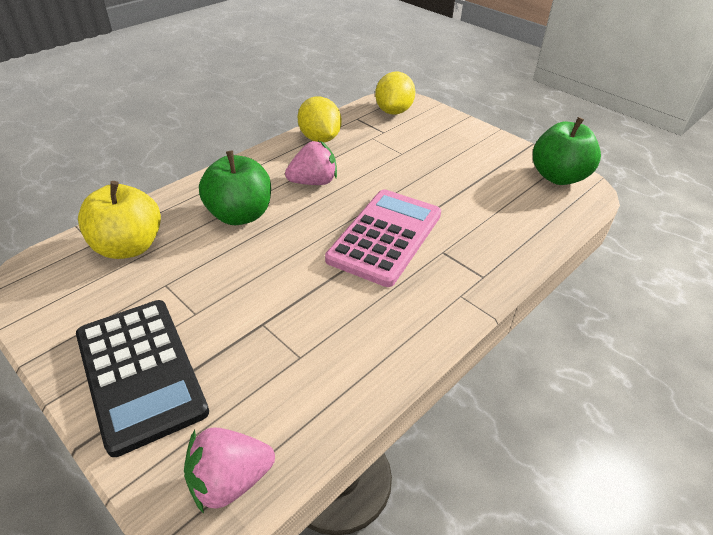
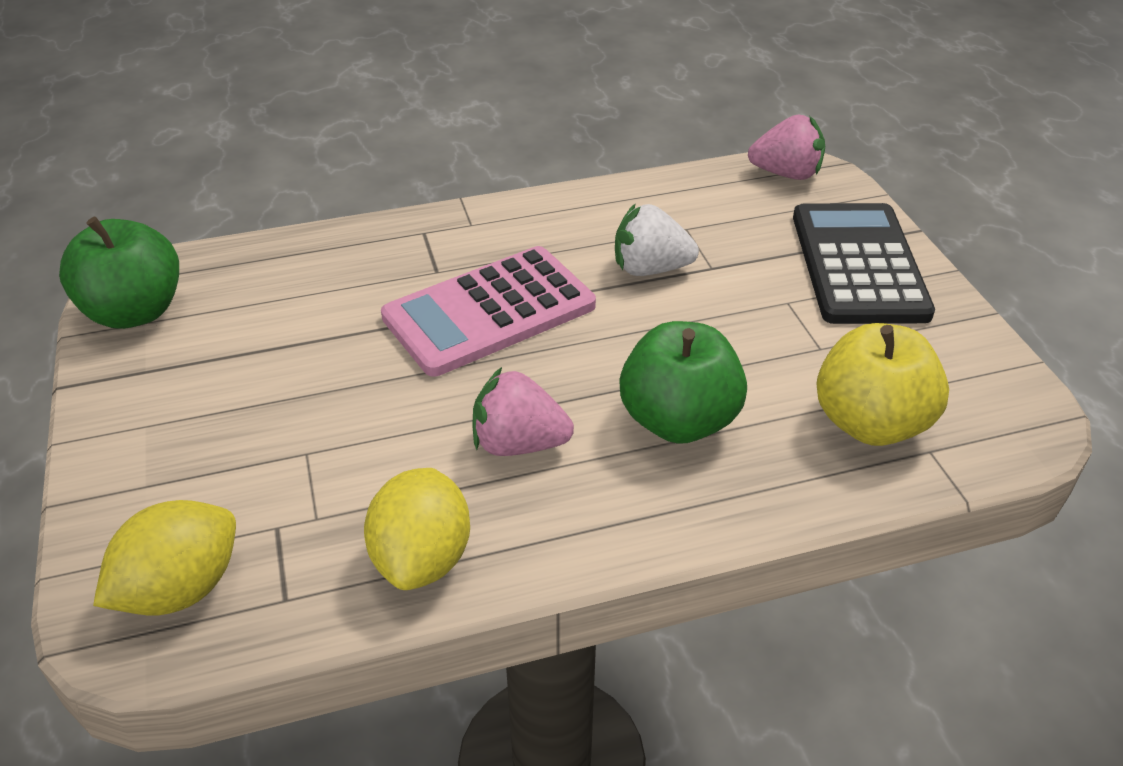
camera: 150 degrees left, 0 degrees up
(306, 304) = (650, 269): none -> white strawberry

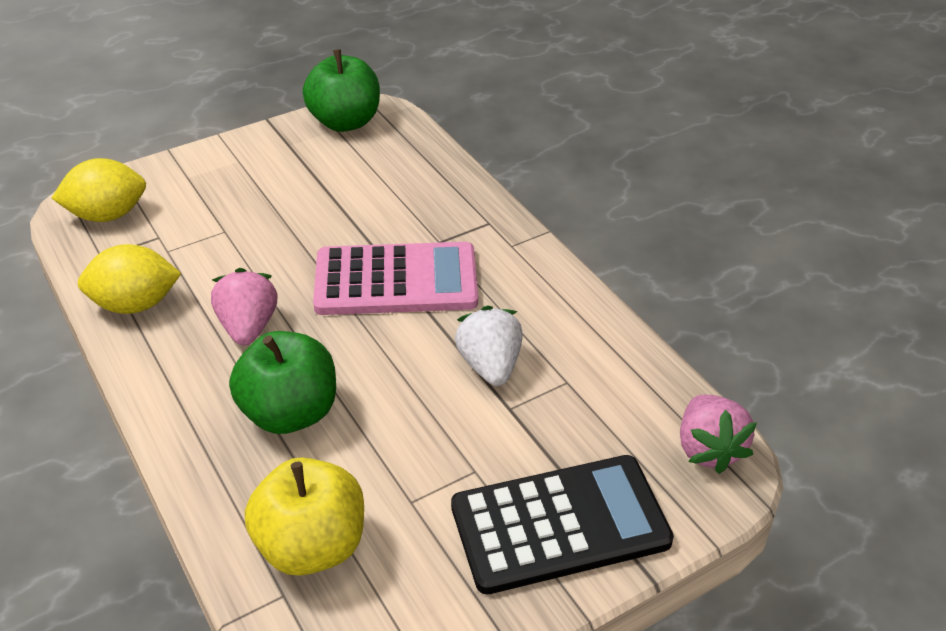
camera: 75 degrees right, 0 degrees up
(181, 588) = (108, 215): yellow lemon -> yellow lemon turned 45 degrees counterclockwise
(489, 312) = (396, 280): pink calculator -> pink calculator turned 135 degrees clockwise

